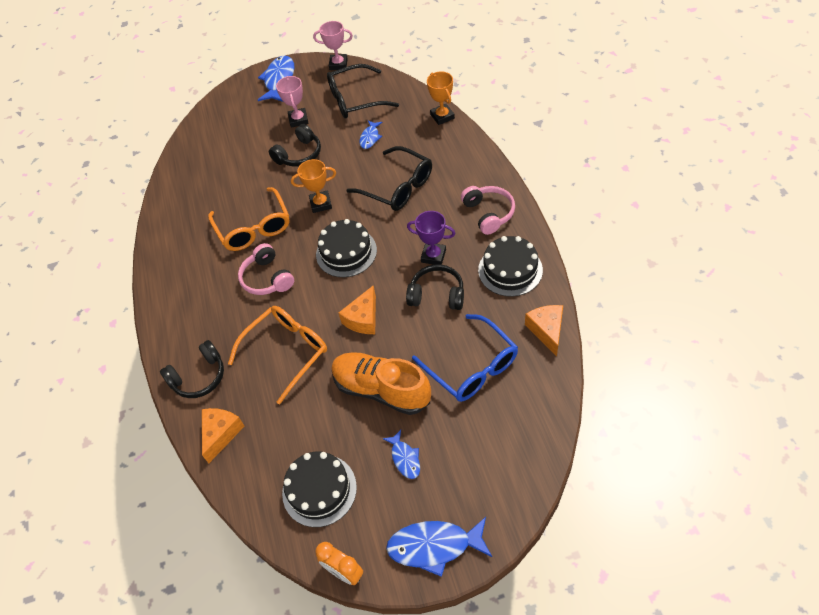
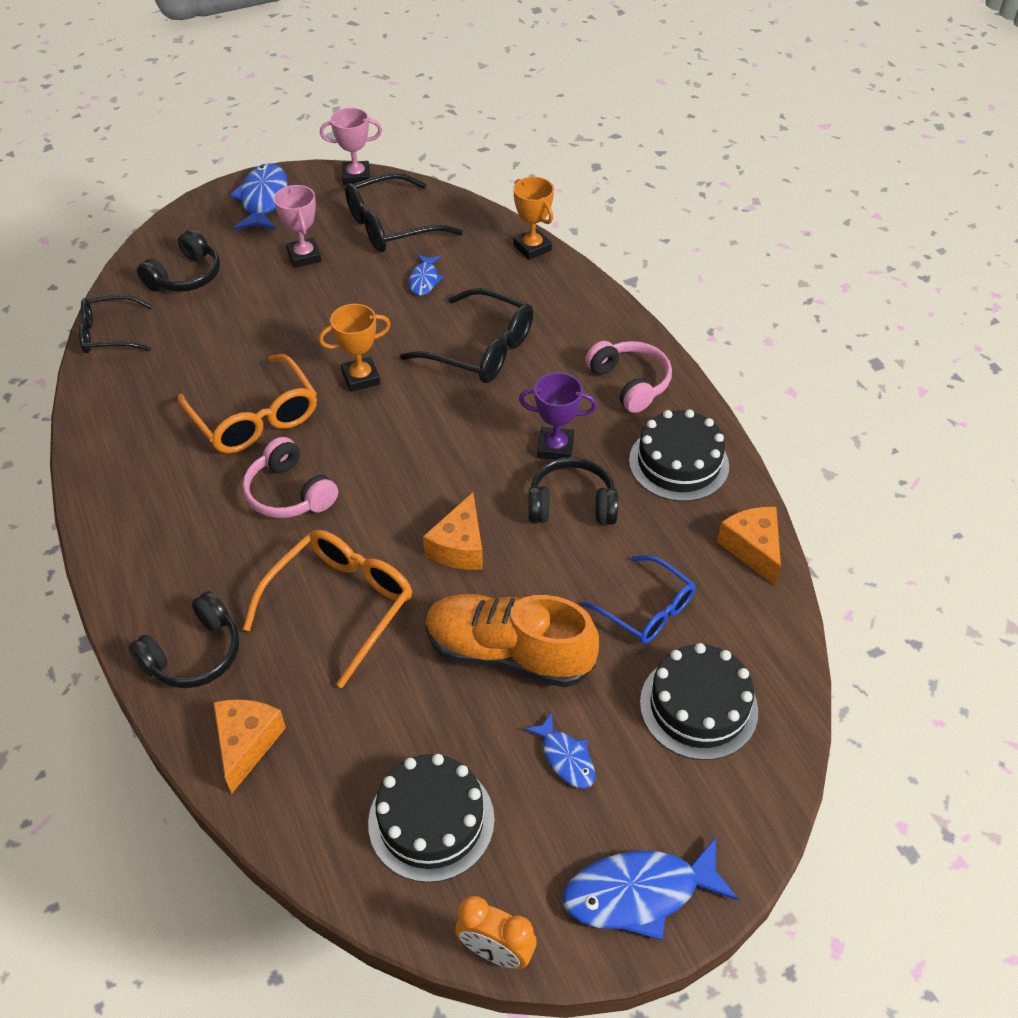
camera: 15 degrees left, 5 degrees down
(176, 169) = (109, 334): none -> black glasses
(299, 154) = (314, 307): black headphones -> black headphones (186, 276)
(346, 252) = (414, 448): black cake -> black cake (698, 706)
(472, 367) = (647, 610): blue glasses -> blue glasses, size x0.67

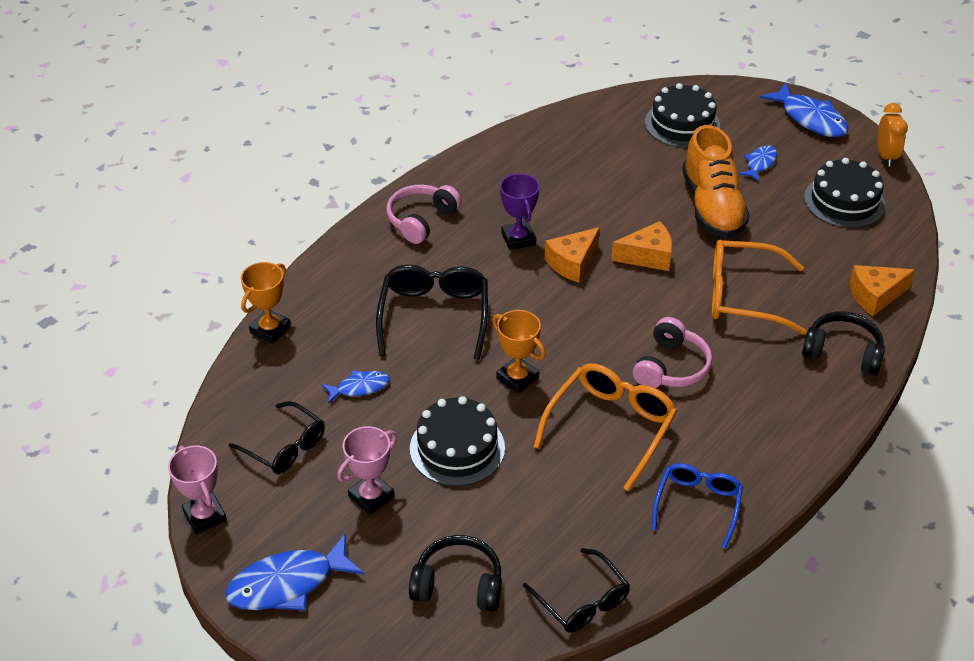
camera: 115 degrees left, 5 degrees down
(391, 226) = (285, 447): black glasses -> black glasses, size x0.67
(571, 504) = (568, 215): black headphones -> none
(647, 610) = (630, 159): blue glasses -> blue glasses (697, 505)
(678, 463) = (491, 176): black cake -> black cake (457, 448)
(752, 549) = (546, 128): orange cheese -> orange cheese (572, 263)

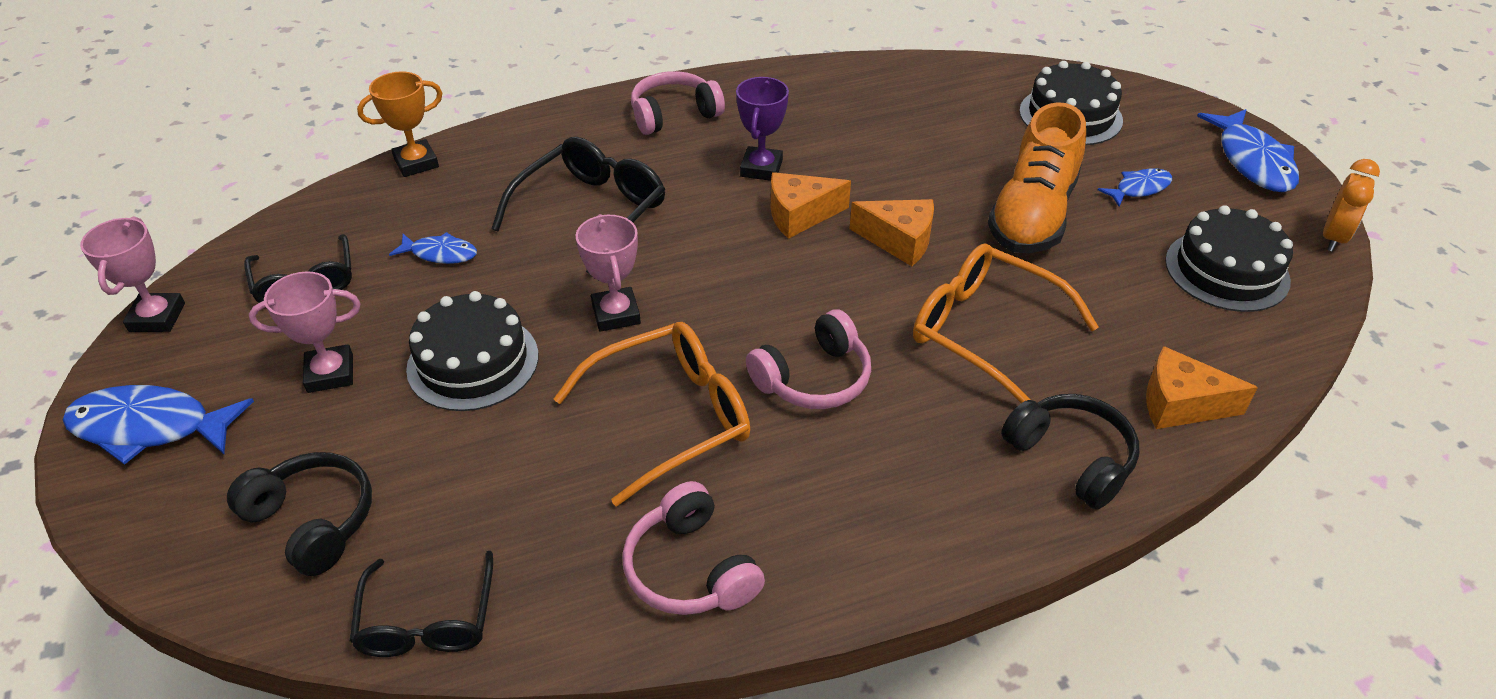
camera: 30 degrees right, 0 degrees up
(517, 378) = (616, 314): orange trophy -> pink trophy
(697, 505) = (690, 569): blue glasses -> pink headphones

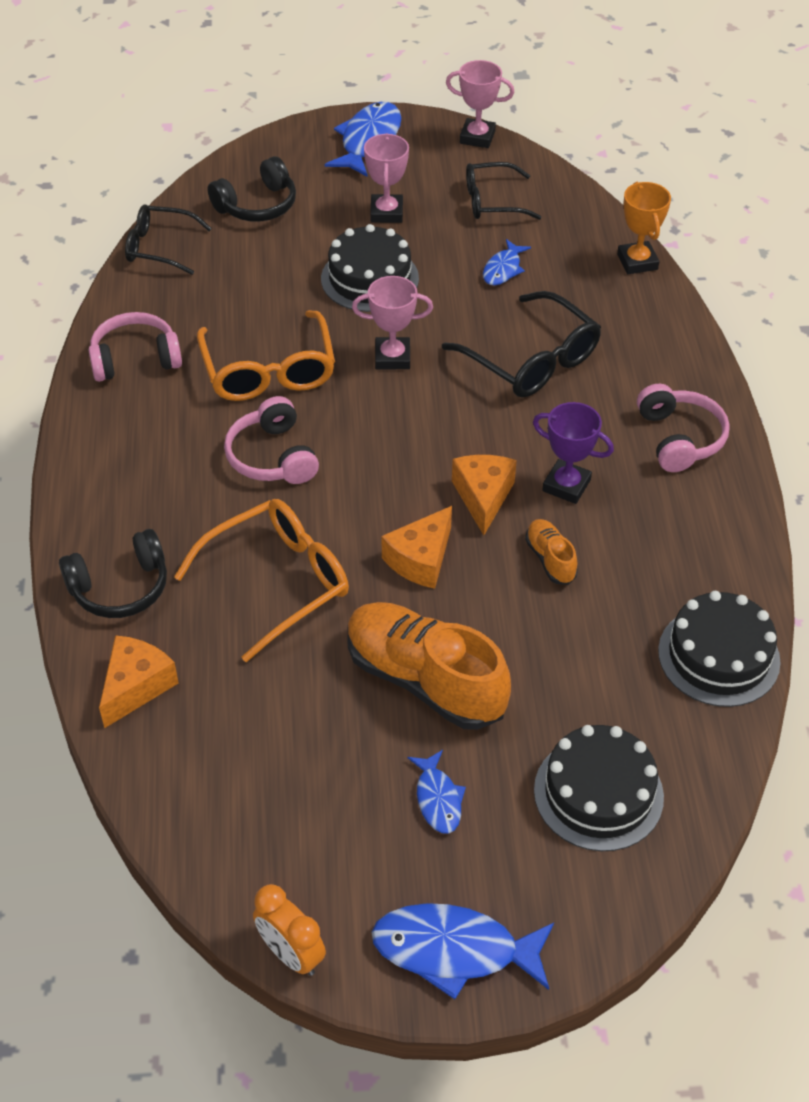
camera: 105 degrees right, 5 degrees up
(855, 166) = (550, 559): none -> orange shoe
(1226, 270) = (280, 814): black cake -> black cake (718, 656)

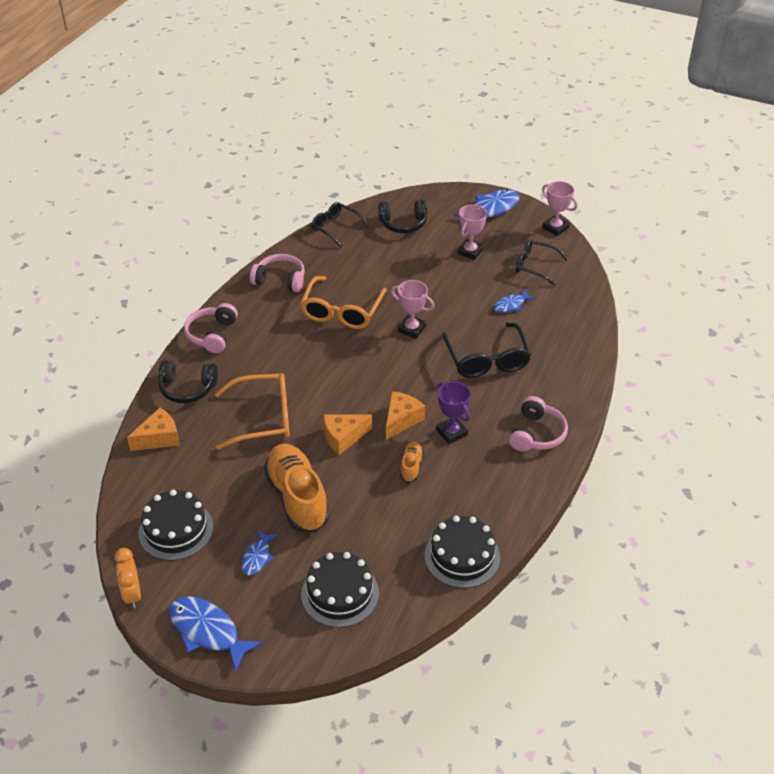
camera: 30 degrees right, 5 degrees down
(272, 457) = (309, 355): pink headphones -> pink headphones (212, 335)
(369, 278) = (432, 283): black cake -> black cake (176, 530)
(637, 262) = (593, 329): orange trophy -> none

